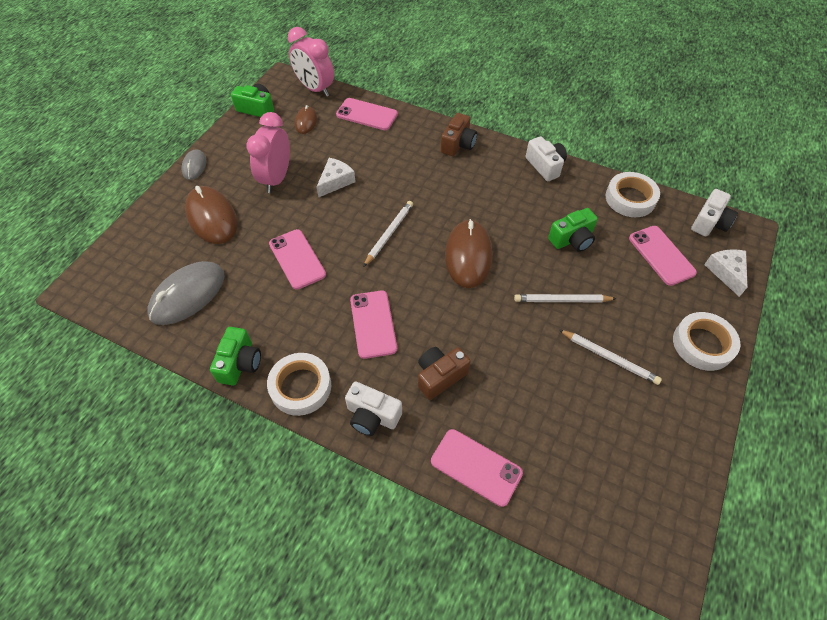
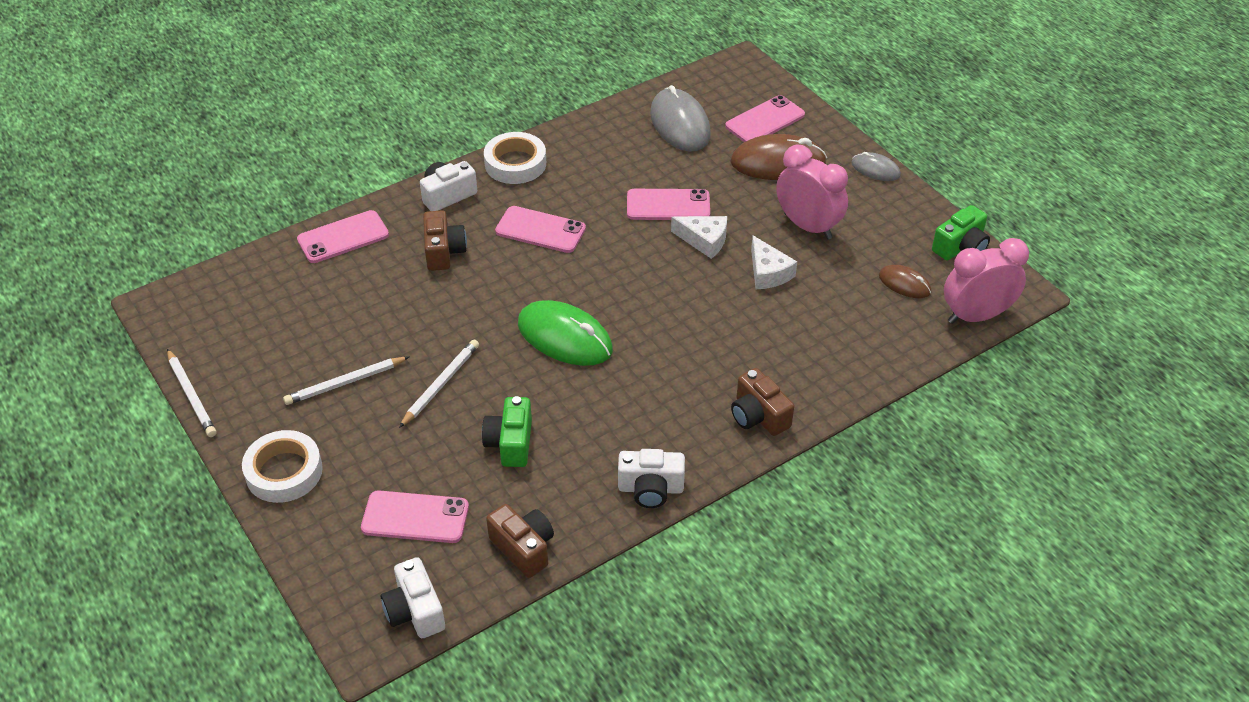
camera: 120 degrees right, 10 degrees down
(240, 363) = (572, 136): green camera -> none
(367, 114) = (884, 347): pink phone -> pink phone (765, 120)
(389, 234) = (649, 286): white pencil -> white pencil (191, 396)
(468, 255) = (565, 337): brown mouse -> green mouse
(630, 198) = (523, 548): white tape -> brown camera
(726, 272) = (336, 567): white cheese -> white cheese (704, 240)

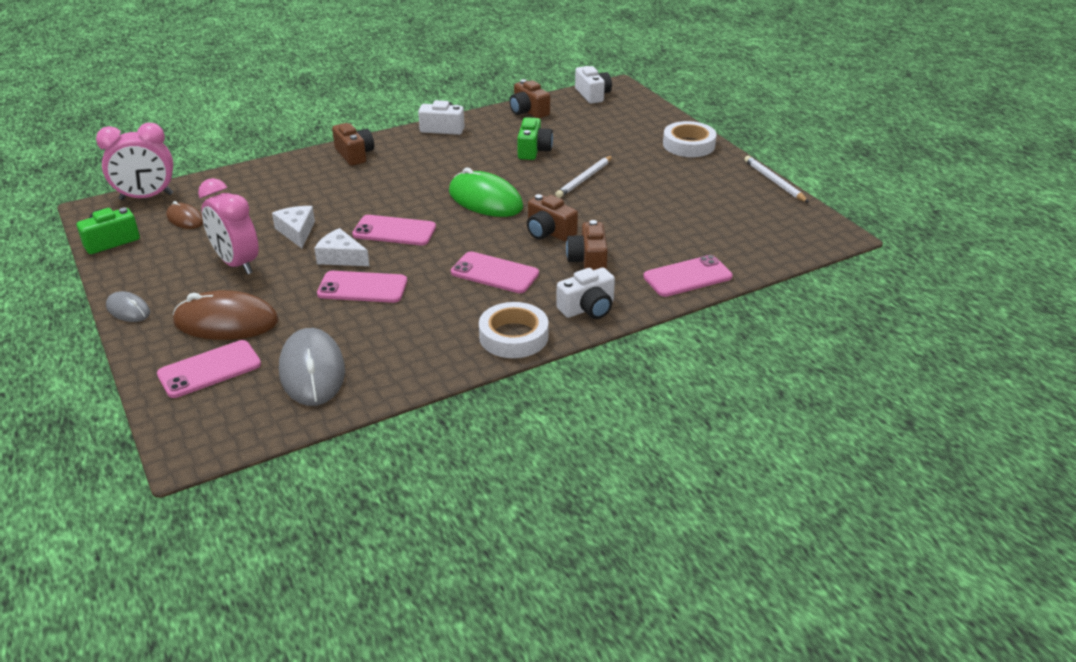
camera: 175 degrees left, 10 degrees down
(345, 383) = (658, 183): white pencil -> none
(415, 517) = (596, 124): pink phone -> pink phone (394, 231)
(486, 289) = (549, 232): none -> brown camera

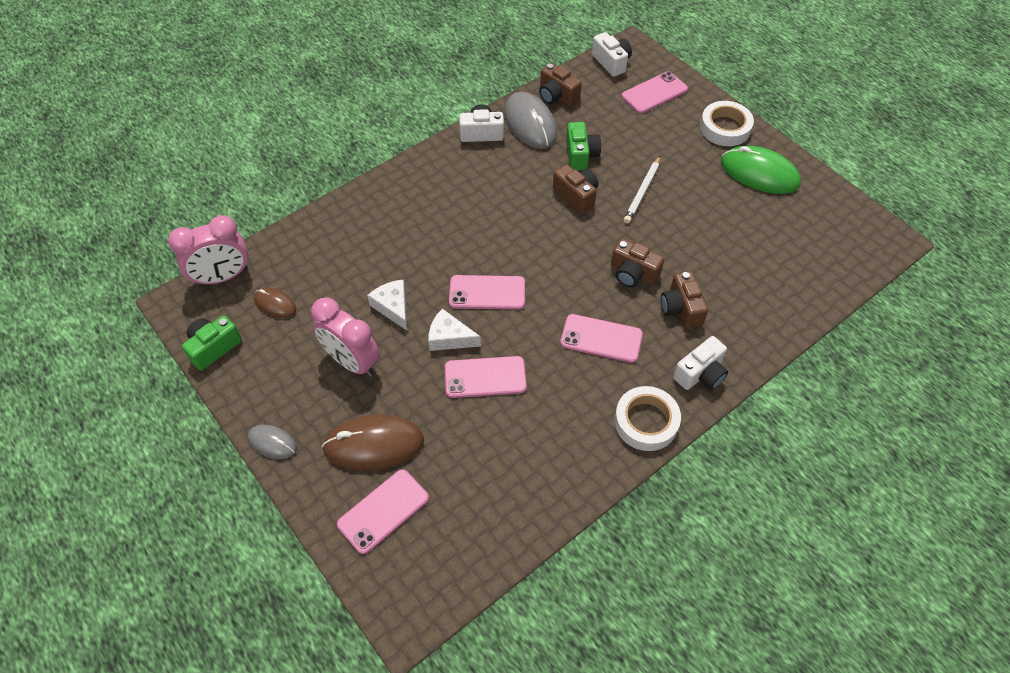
camera: 10 degrees left, 20 degrees up
(312, 371) = (479, 497): grey mouse -> grey mouse (530, 123)
(354, 154) = (408, 184): brown camera -> brown camera (576, 195)
(485, 200) = (558, 235): green mouse -> green mouse (759, 173)
(687, 277) = (776, 317): pink phone -> pink phone (654, 93)
(774, 181) = (817, 172): white pencil -> none

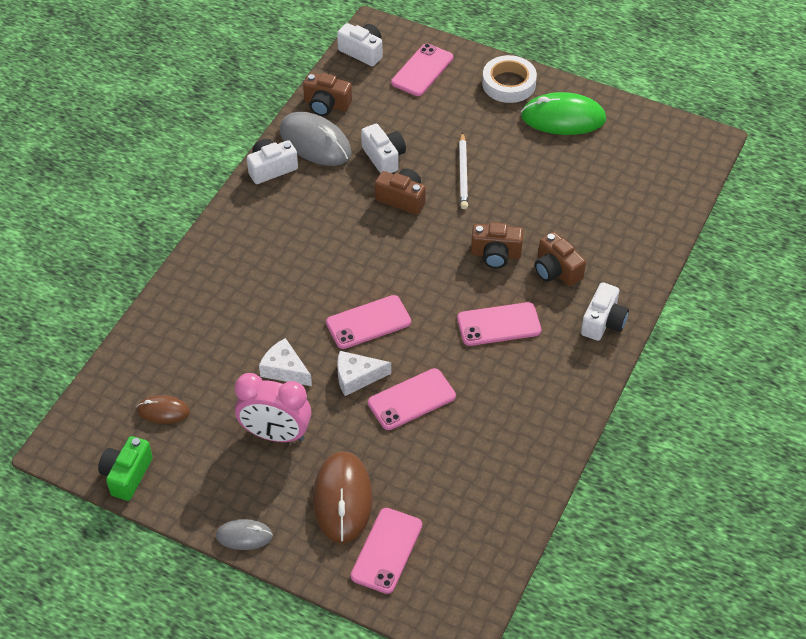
camera: 25 degrees left, 5 degrees down
(222, 277) = (90, 406): pink clock -> none
(374, 444) = (342, 499): brown mouse -> brown mouse turned 60 degrees counterclockwise
(580, 155) = (384, 157): green camera -> white camera
(646, 422) = (577, 382): white tape -> none

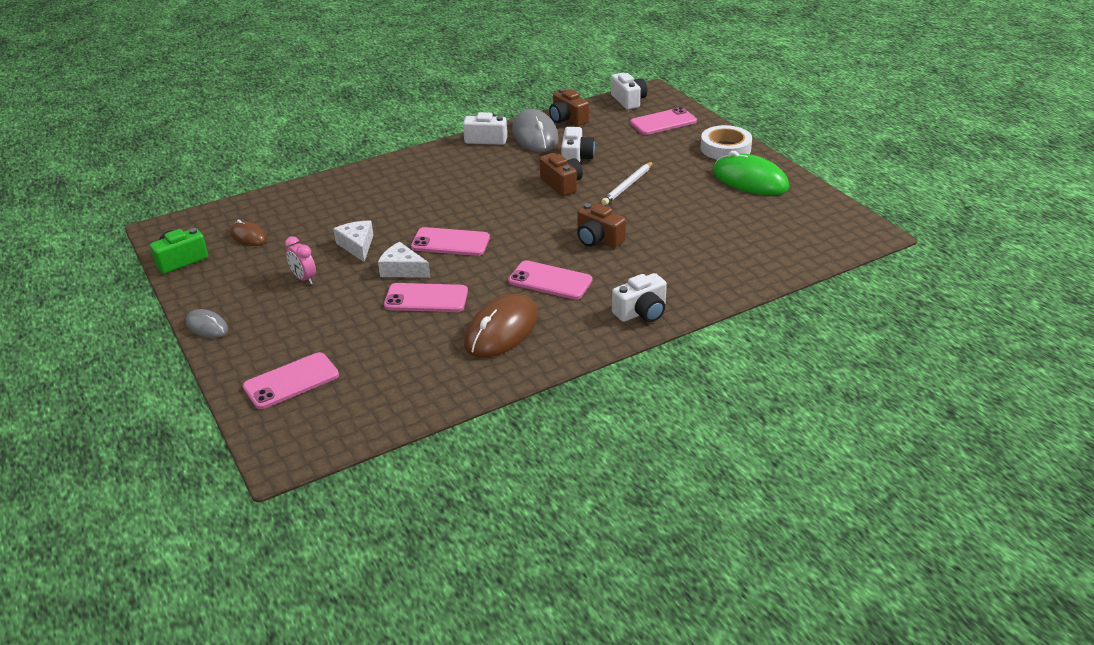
camera: 35 degrees right, 15 degrees down
(275, 434) = (304, 278): pink clock -> pink clock, size x0.54
(342, 499) = (301, 335): brown mouse -> brown mouse (502, 330)
(556, 270) = (638, 266): brown camera -> none

